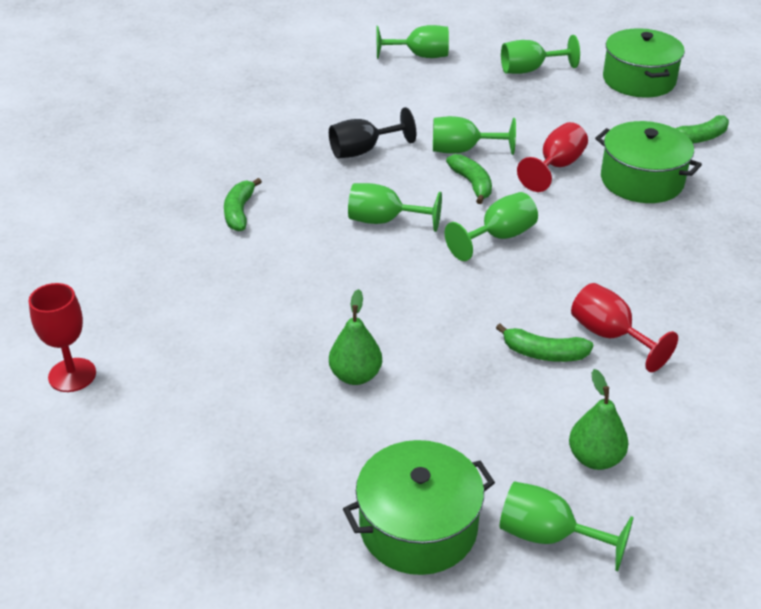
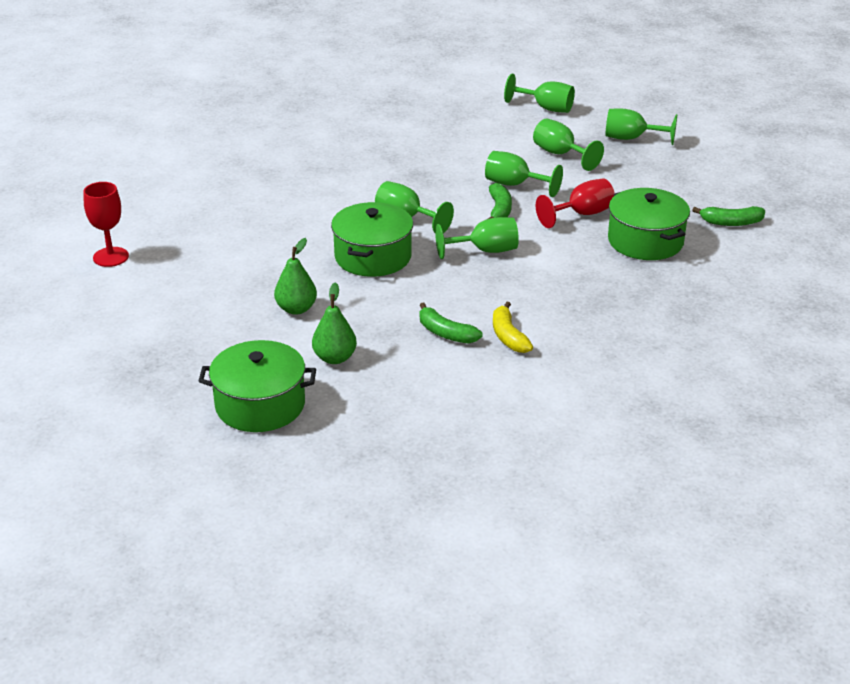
camera: 25 degrees right, 5 degrees down
(239, 212) = (304, 186): green banana -> none
(363, 151) = (434, 167): black goblet -> none
(548, 536) = (343, 436): green goblet -> green goblet (560, 154)
(595, 458) = (420, 405): green pear -> green pear (335, 358)
(610, 335) = (508, 336): red goblet -> yellow banana
(639, 80) = (723, 167): green pot -> green pot (373, 257)

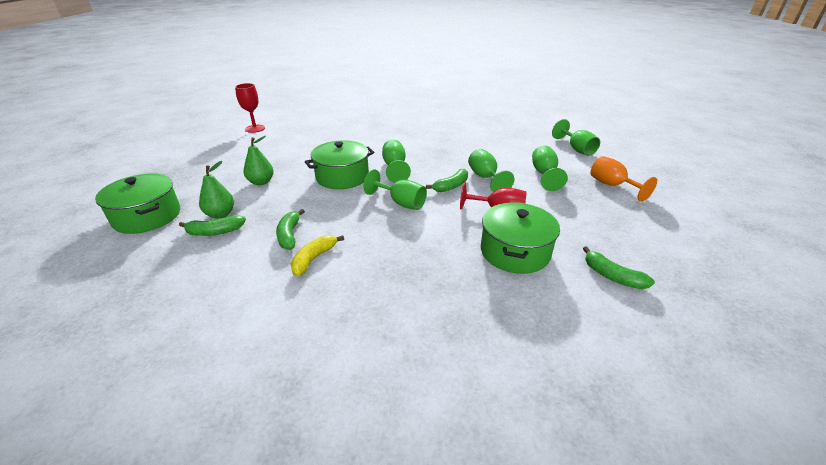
camera: 45 degrees right, 0 degrees up
(369, 372) = (215, 232): none -> green banana
(631, 138) = (612, 185): green goblet -> orange goblet

